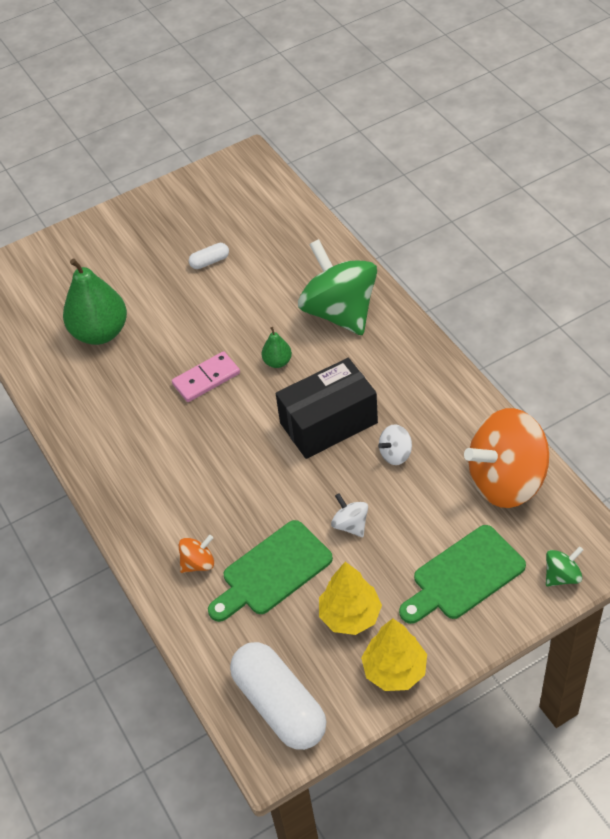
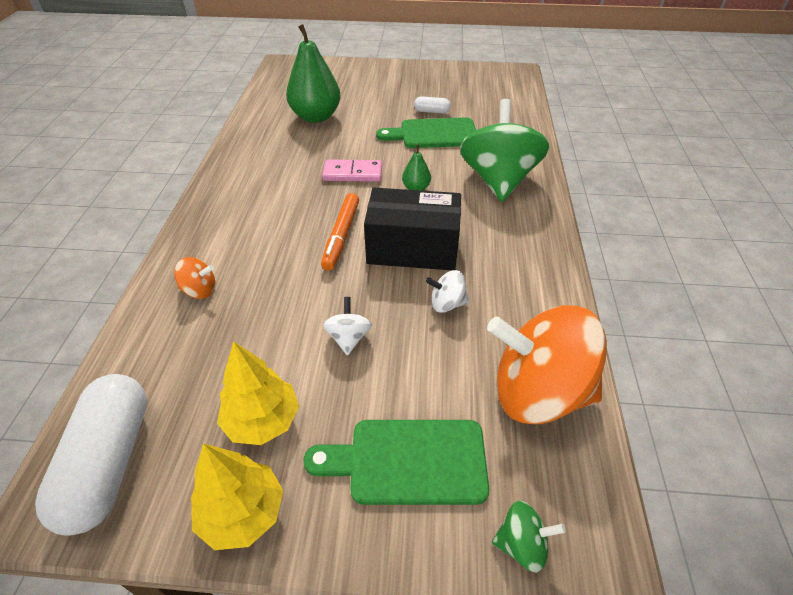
camera: 30 degrees right, 5 degrees down
(260, 447) = (341, 236): none -> orange marker
(272, 571) = (244, 334): green cutting board -> green cutting board (433, 134)

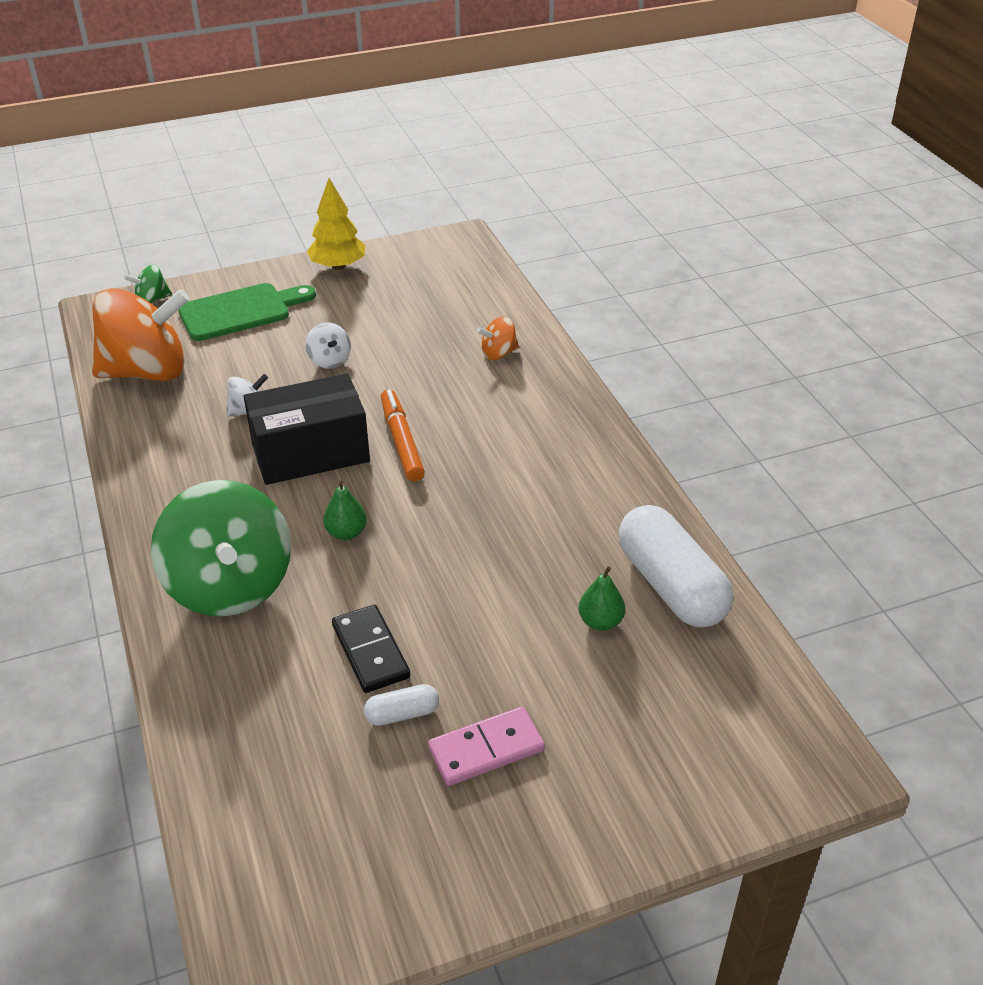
camera: 155 degrees right, 5 degrees down
(109, 462) = (445, 259): white capsule -> white capsule (671, 586)
(262, 420) = (361, 301): yellow tree -> none
(316, 117) = (600, 622): green pear -> green pear, size x0.47
(352, 173) = (450, 528): pink domino -> pink domino (486, 749)
(433, 134) = (370, 651): green cutting board -> black domino

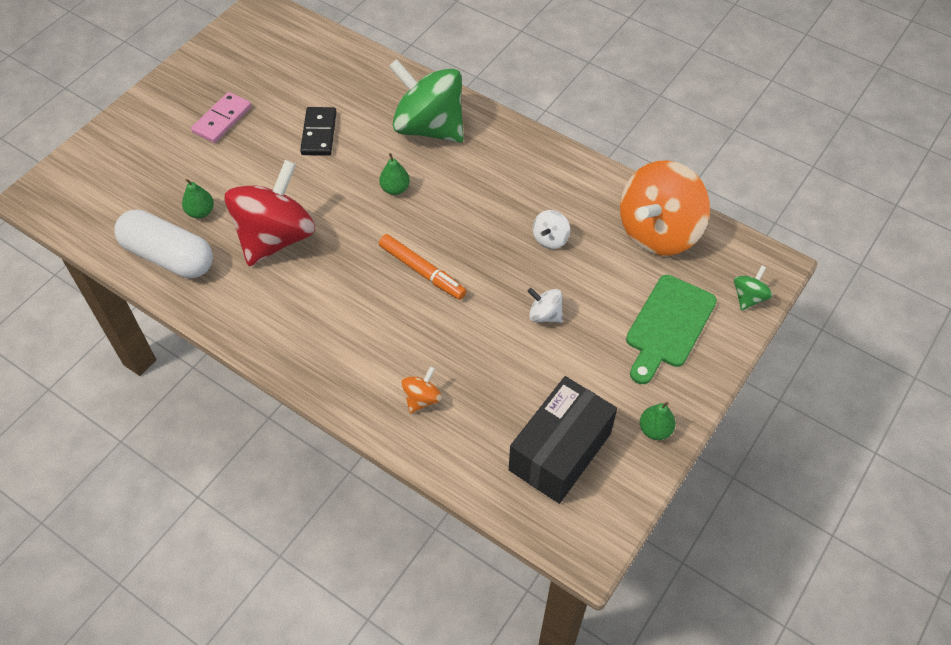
camera: 145 degrees right, 15 degrees up
(310, 452) = (474, 230): black box -> black box (560, 451)
(338, 266) = (655, 430): yellow tree -> green pear
(370, 651) = (319, 133): black domino -> black domino turned 60 degrees clockwise
(402, 714) = (277, 114): white capsule -> none
(528, 546) = (276, 237): none -> red spinning top

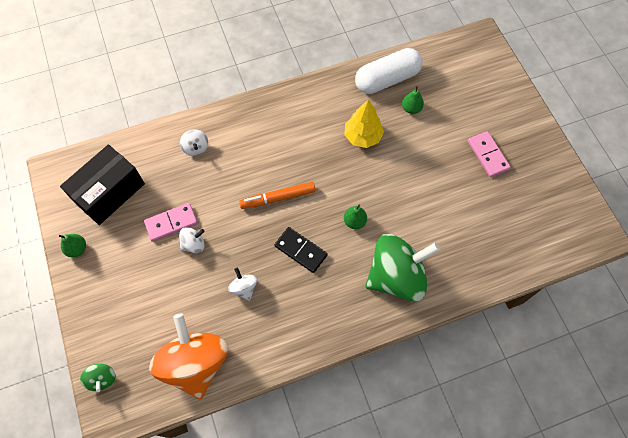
camera: 125 degrees right, 10 degrees up
(276, 237) = (362, 136): red spinning top -> yellow tree
(319, 133) = (437, 204): black domino -> black domino (300, 250)
(422, 399) = (196, 148): orange spinning top -> white spinning top
(539, 355) = (171, 223): none -> pink domino
(560, 451) = (109, 192): black box -> black box turned 60 degrees clockwise
(668, 326) = (127, 310): green cutting board -> none

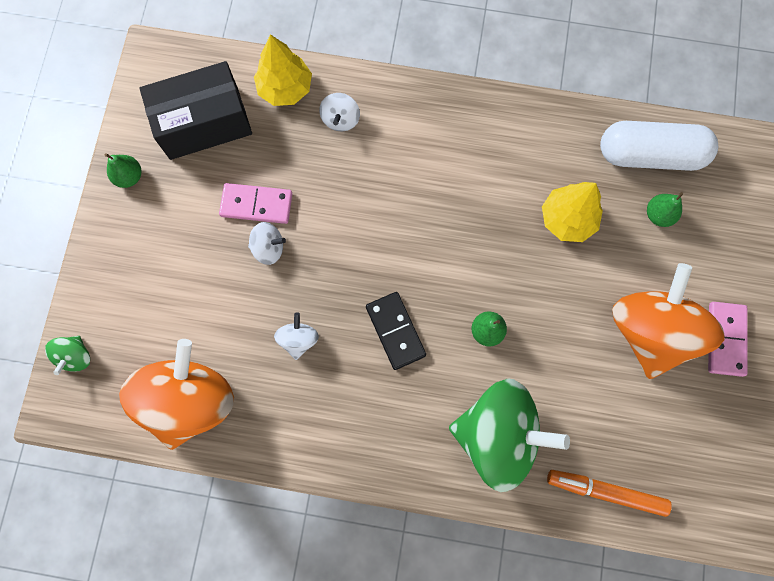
camera: 30 degrees right, 10 degrees up
(150, 147) = (285, 88): none -> yellow tree
(278, 198) = (406, 244): orange marker -> orange marker (605, 491)
(445, 172) = (650, 331): none -> orange spinning top

